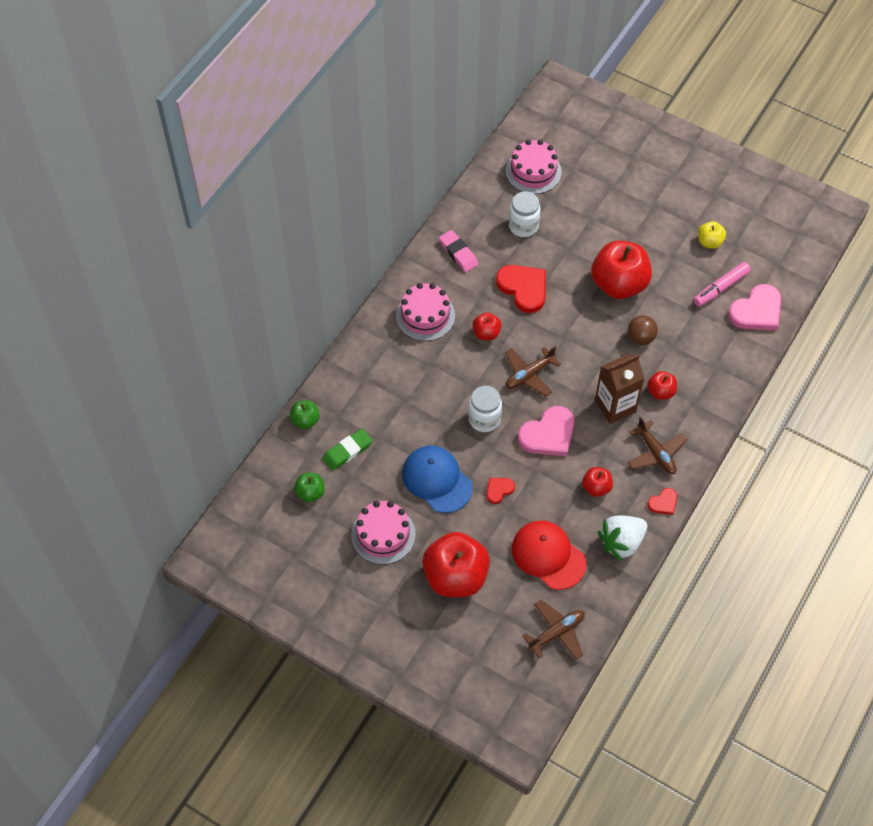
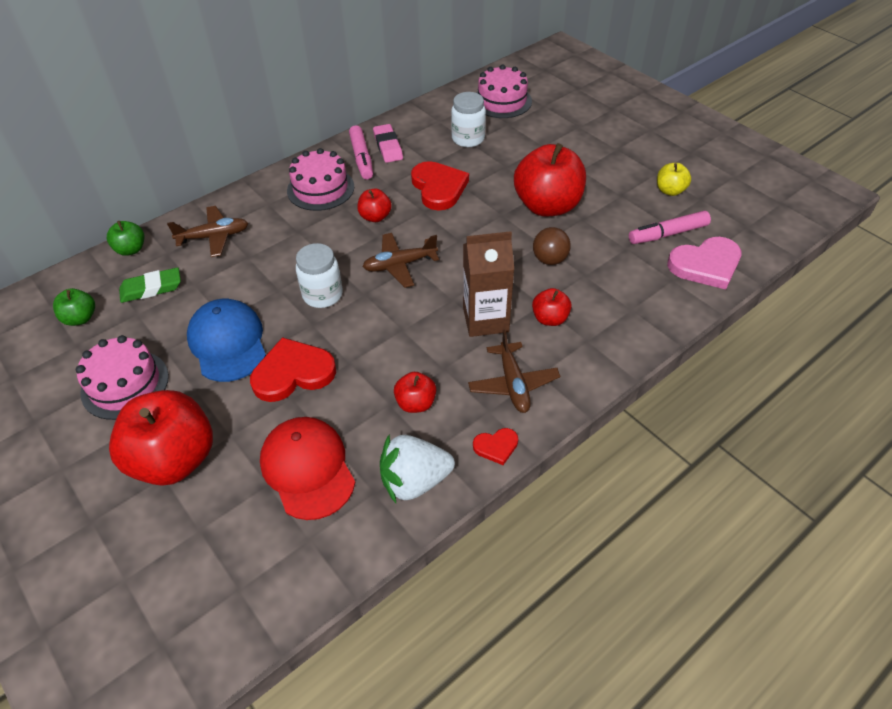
camera: 20 degrees right, 10 degrees down
(442, 272) = (361, 158): none -> pink marker
(499, 490) = (293, 373): red heart -> red heart, size x1.97
(548, 434) = (388, 329): pink heart -> none
(556, 633) = (258, 578): brown plane -> brown plane (214, 237)

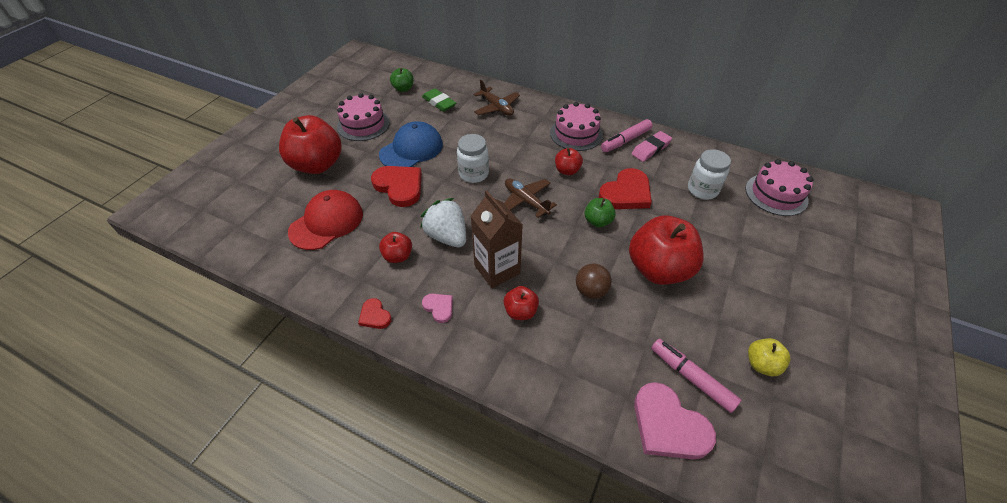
camera: 65 degrees right, 0 degrees up
(131, 249) = (465, 82): green apple -> green apple (597, 221)
(414, 481) = (331, 278): white strawberry -> white strawberry (447, 236)
(513, 384) = (439, 307): brown plane -> pink heart

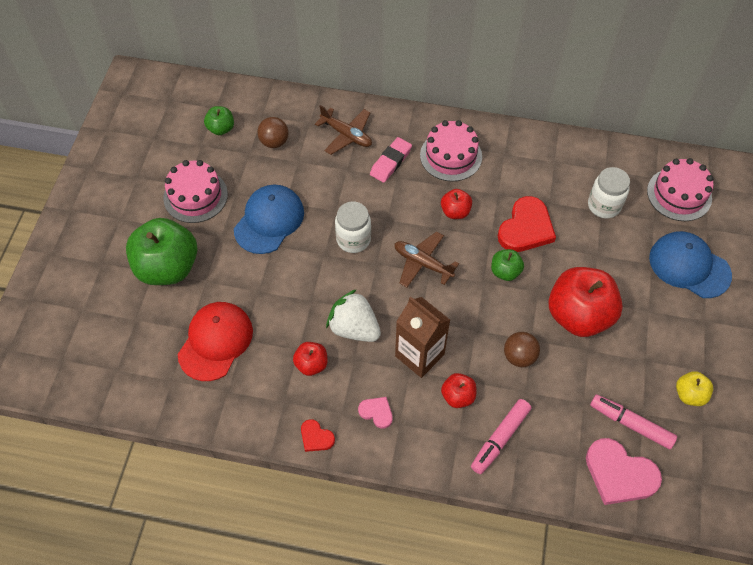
camera: 15 degrees left, 10 degrees up
(317, 165) = (168, 267): red apple -> green apple
(399, 186) = (276, 276): red heart -> none
(439, 103) = (274, 142): green eraser -> brown ball
(625, 140) = (508, 154): pink marker -> pink marker (500, 439)
(651, 149) = (538, 160): pink eraser -> pink eraser (390, 162)
(778, 251) = (689, 266): none -> blue cap

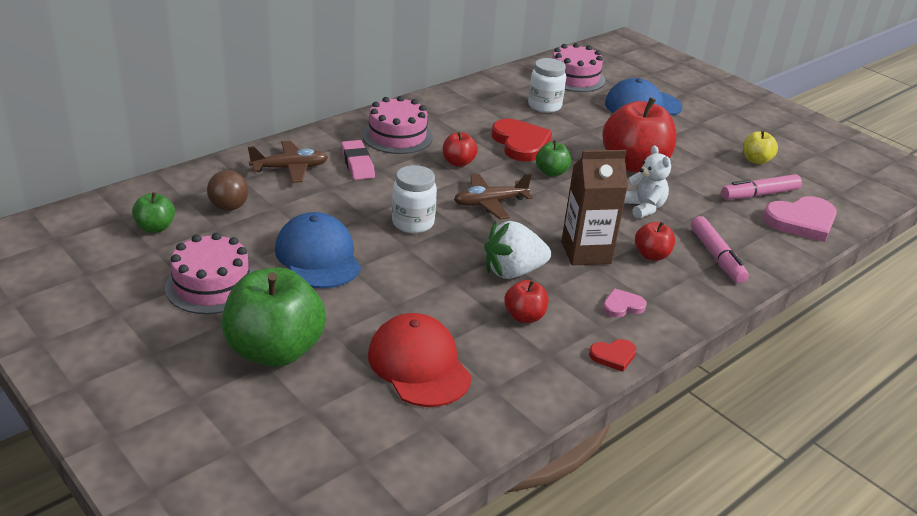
camera: 55 degrees left, 25 degrees down
(519, 356) = (643, 208): brown ball -> white teddy bear

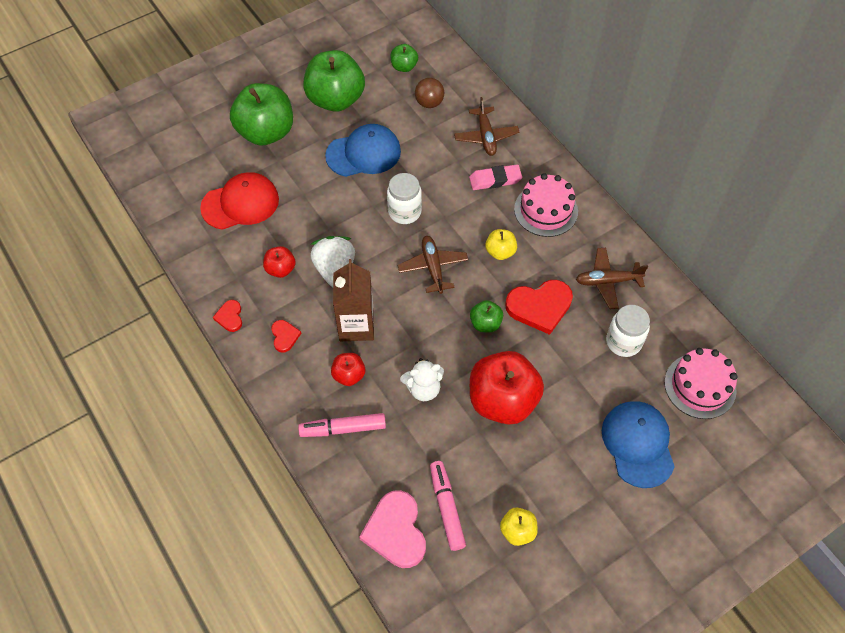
camera: 100 degrees right, 25 degrees up
(212, 285) = (335, 99): pink cake -> green apple
(458, 163) = (500, 252): red apple -> yellow apple
(480, 109) = (607, 281): none -> brown plane
(622, 306) = (284, 336): pink heart -> red heart

